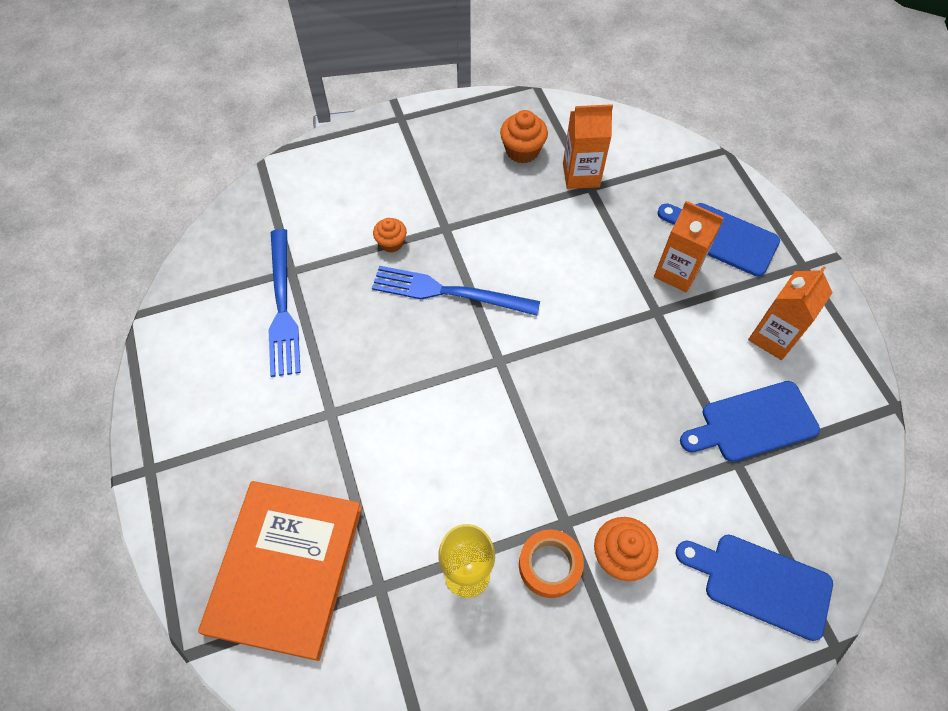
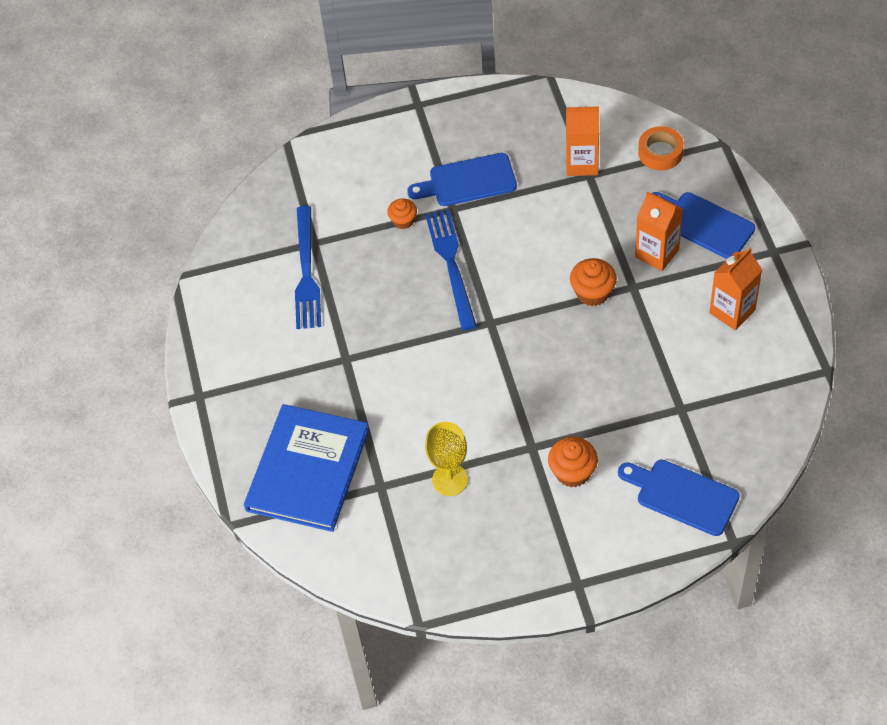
camera: 10 degrees right, 5 degrees down
(285, 568) = (307, 470): orange book -> blue book
(448, 292) = (451, 265): blue fork -> blue fork turned 60 degrees clockwise
(522, 151) = (529, 139): orange cupcake -> orange cupcake (592, 292)
(549, 565) = (515, 476): orange tape -> orange tape (660, 153)
(753, 423) = (700, 379): blue cutting board -> blue cutting board (468, 181)

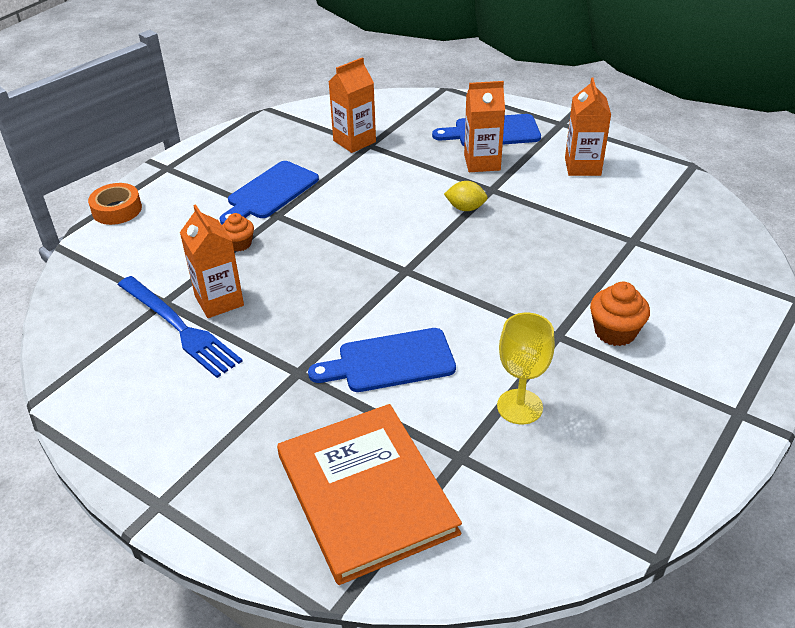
camera: 45 degrees left, 15 degrees down
(307, 470) = (365, 494): blue book -> orange book
(348, 265) = (219, 301): none -> orange carton
(451, 265) = (321, 251): blue fork -> none
(592, 292) = (465, 208): orange cupcake -> yellow lemon
(660, 153) = (407, 110): orange tape -> orange tape (117, 210)
(682, 496) = (718, 294): blue cutting board -> blue cutting board (390, 361)

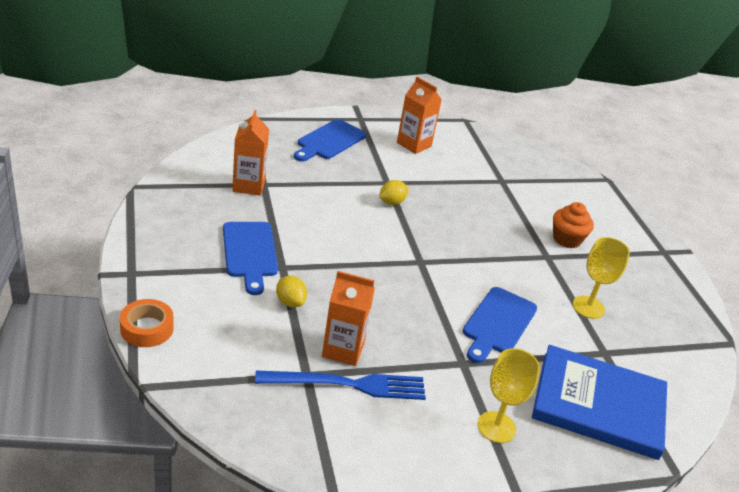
camera: 55 degrees left, 5 degrees down
(236, 439) = (496, 427): none -> yellow goblet
(239, 244) = (290, 302): orange cupcake -> yellow lemon
(365, 494) = (598, 405): orange book -> blue book
(482, 162) = (355, 166): orange carton -> none

